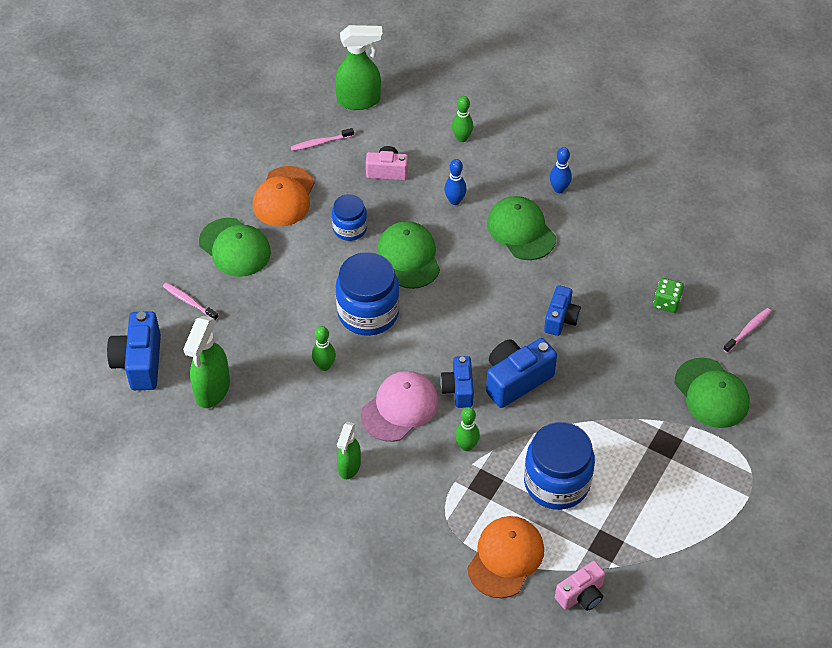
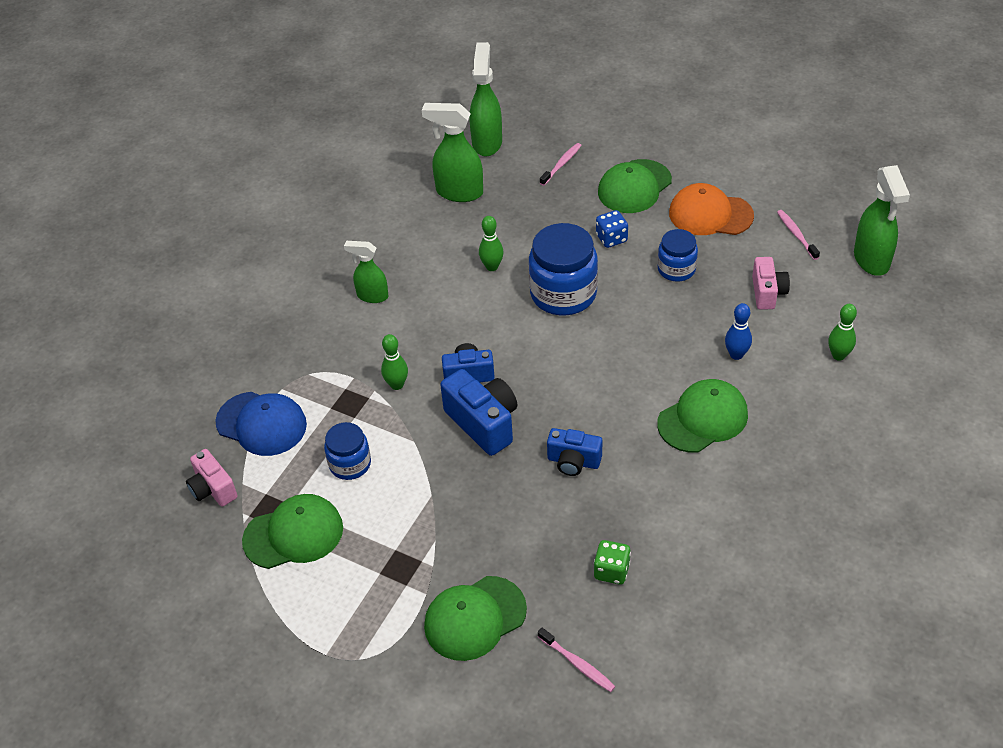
camera: 90 degrees right, 5 degrees down
(139, 362) = (487, 142): blue camera -> green spray bottle
(302, 271) = (611, 238): none -> blue dice
(400, 408) = (443, 328): pink cap -> none
(409, 257) = (645, 320): green cap -> green cap (293, 534)
(505, 558) = (261, 424): orange cap -> blue cap
(556, 482) = (350, 464): blue jar -> blue jar, size x0.58
(559, 189) = (778, 454): blue bowling pin -> none

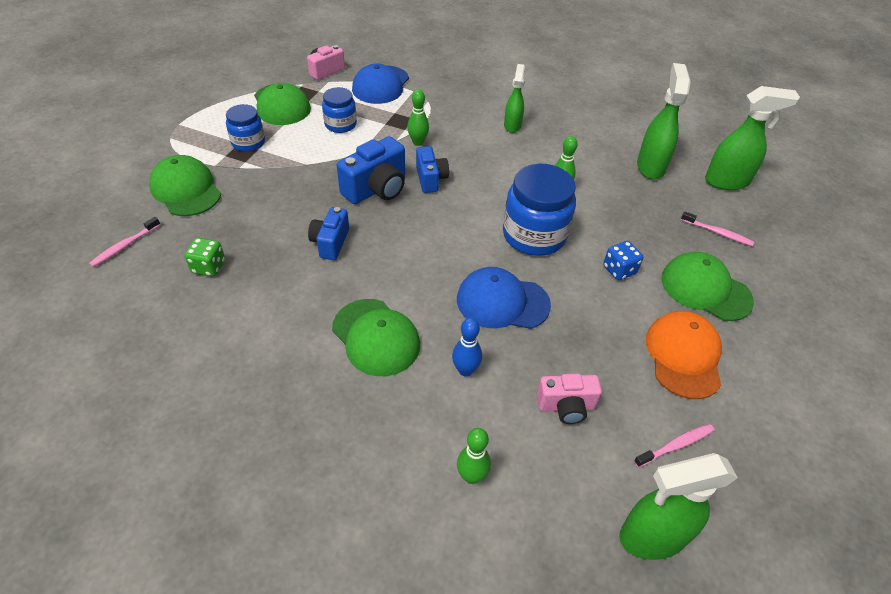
camera: 80 degrees right, 0 degrees up
(654, 324) = (502, 302): none -> blue cap
(676, 269) = (586, 322): blue jar -> blue jar (248, 142)

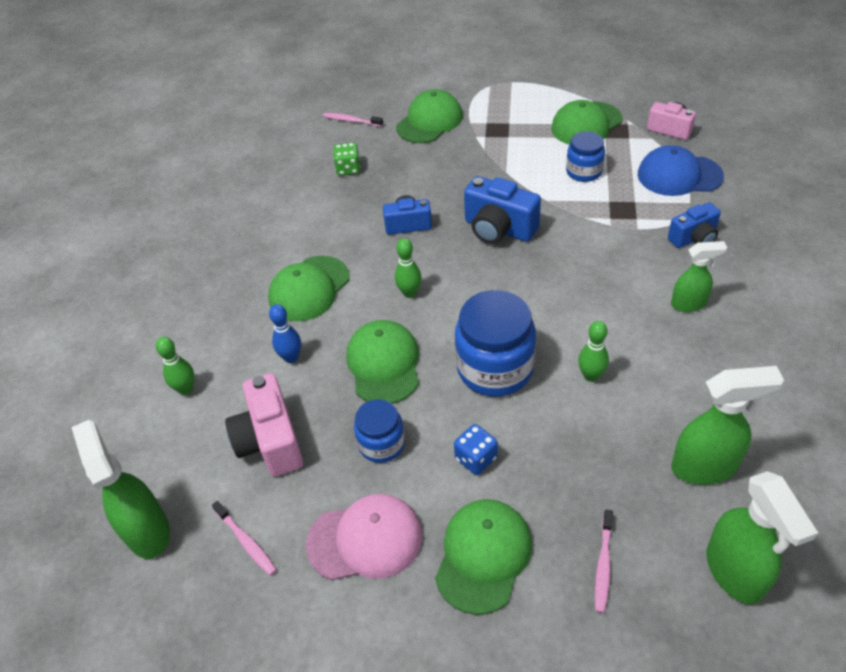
camera: 80 degrees right, 0 degrees up
(248, 142) = (513, 128): blue jar -> blue jar (381, 444)
(418, 142) = (595, 235): green bowling pin -> green bowling pin (409, 293)
(430, 179) = (538, 262): blue camera -> blue camera (694, 238)
(502, 302) = (384, 364): blue cap -> green cap
(566, 406) = (270, 441): pink camera -> pink camera, size x1.55
(683, 356) = (365, 539): orange cap -> pink cap

